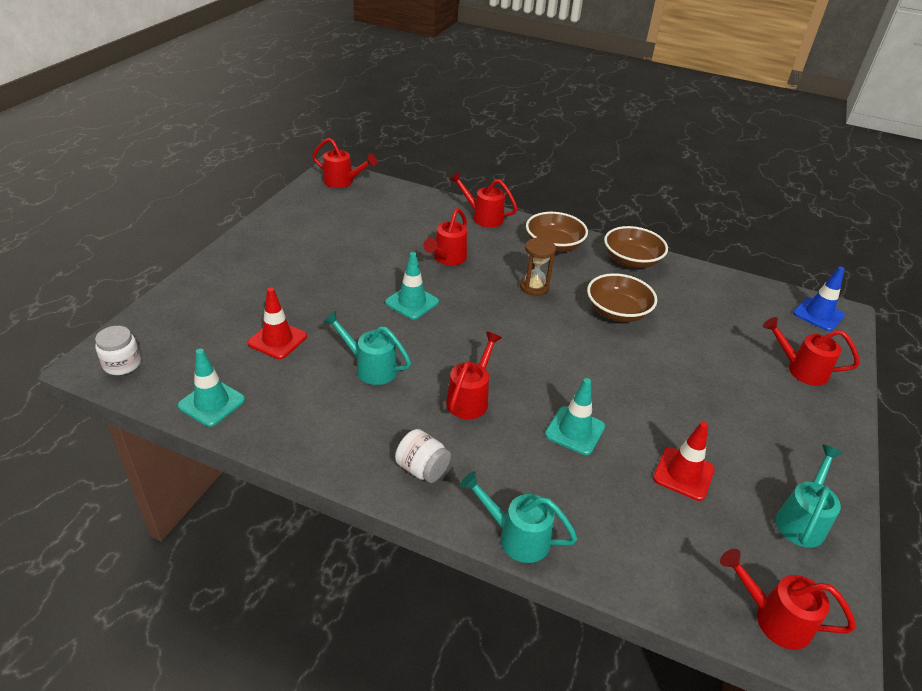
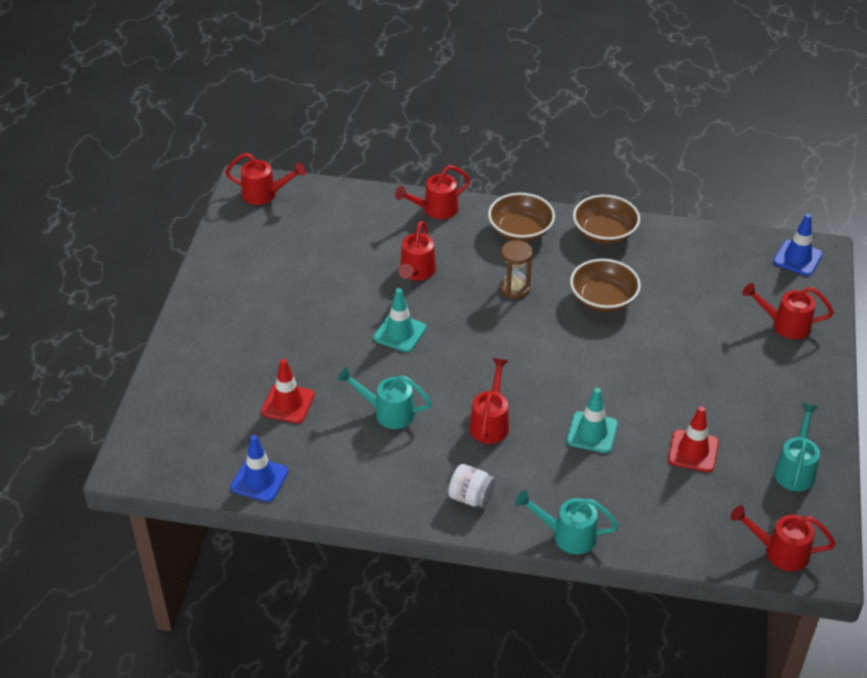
camera: 10 degrees left, 5 degrees up
(122, 364) = (155, 461): white jar -> none
(212, 403) = (259, 479): turquoise traffic cone -> blue traffic cone
(483, 217) = (435, 210): red watering can -> red watering can turned 45 degrees counterclockwise

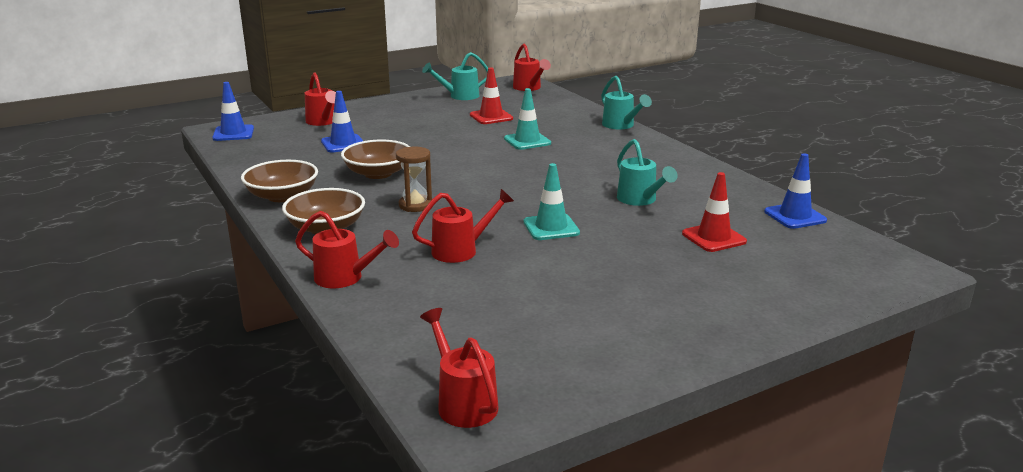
camera: 130 degrees left, 20 degrees down
(471, 497) = (651, 153): white jar -> none
(490, 423) = (579, 168): red watering can -> none
(702, 311) = (343, 144): none -> blue traffic cone

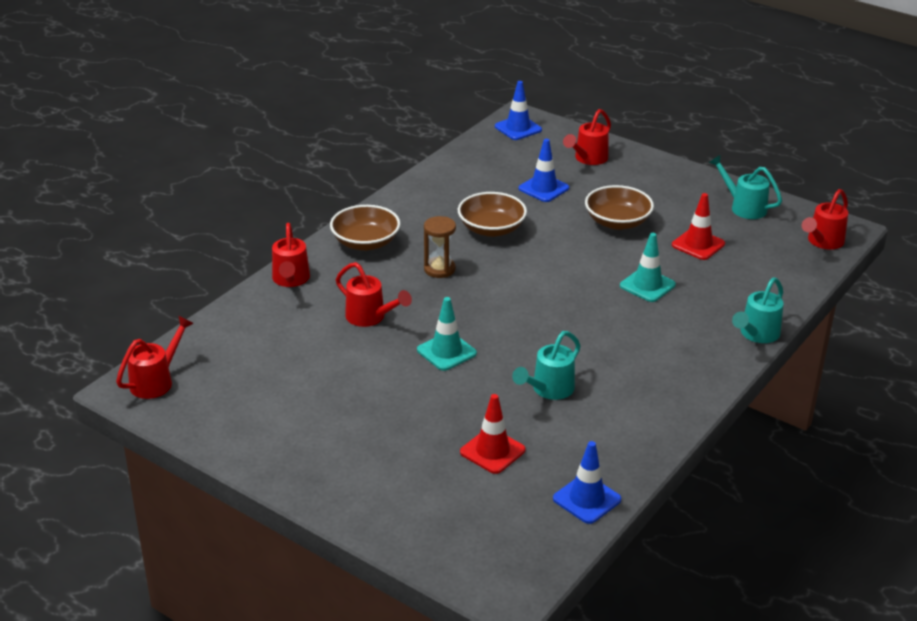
camera: 65 degrees right, 10 degrees up
(282, 196) = (408, 202): brown bowl -> brown bowl (617, 222)

